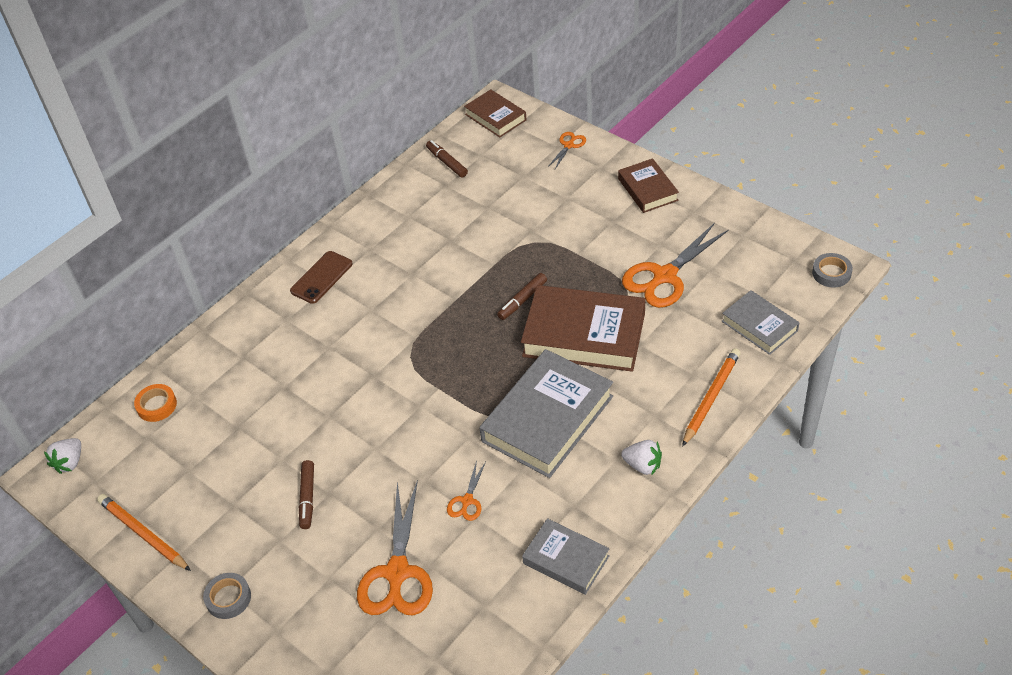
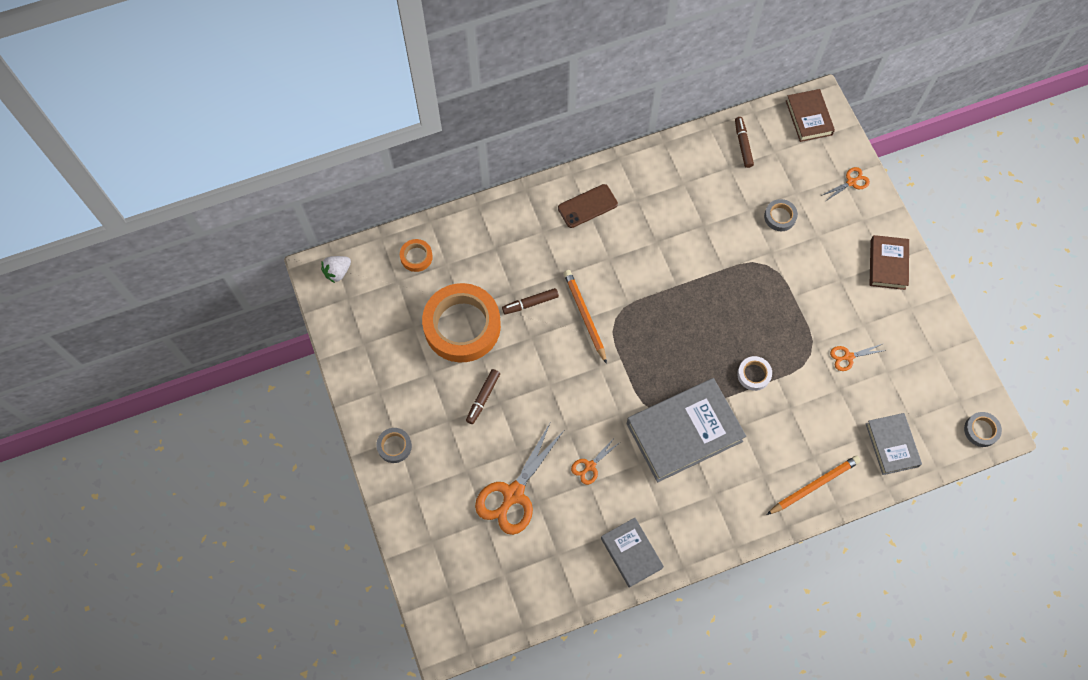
camera: 25 degrees right, 20 degrees up
(143, 534) = (361, 361): orange pencil -> orange pencil (584, 315)
(245, 443) = (462, 326): none -> orange tape
(520, 200) = (780, 217): none -> grey tape
(522, 300) = (726, 315): brown marker -> brown marker (530, 303)
(584, 335) = (754, 374): brown book -> white tape
(642, 465) = (729, 511): white strawberry -> none
(665, 276) = (848, 357): orange scissors -> orange scissors, size x0.48

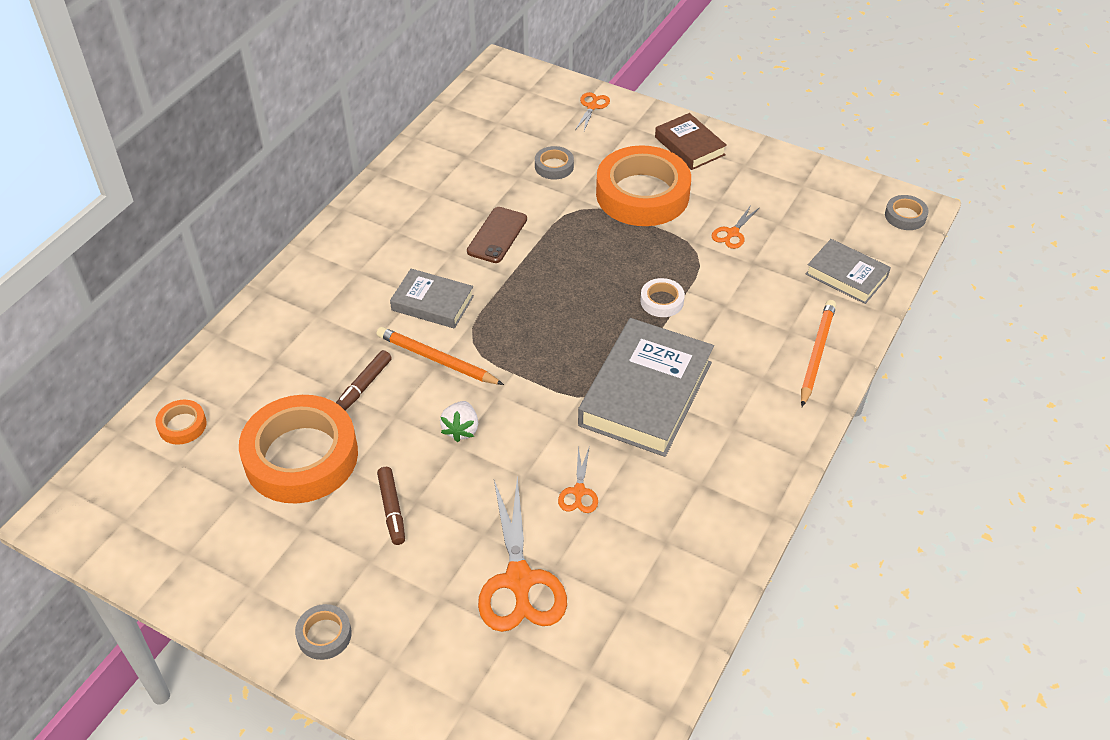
camera: 40 degrees left, 20 degrees down
(337, 272) = (87, 502): white strawberry -> white strawberry (461, 429)
(587, 206) = (347, 266): brown phone -> brown phone (497, 235)
(631, 553) = (707, 542): grey book -> grey book (432, 303)
(743, 144) = (461, 133): brown marker -> none
(808, 118) = (503, 82): brown book -> none
(818, 282) = (642, 194): none -> orange tape

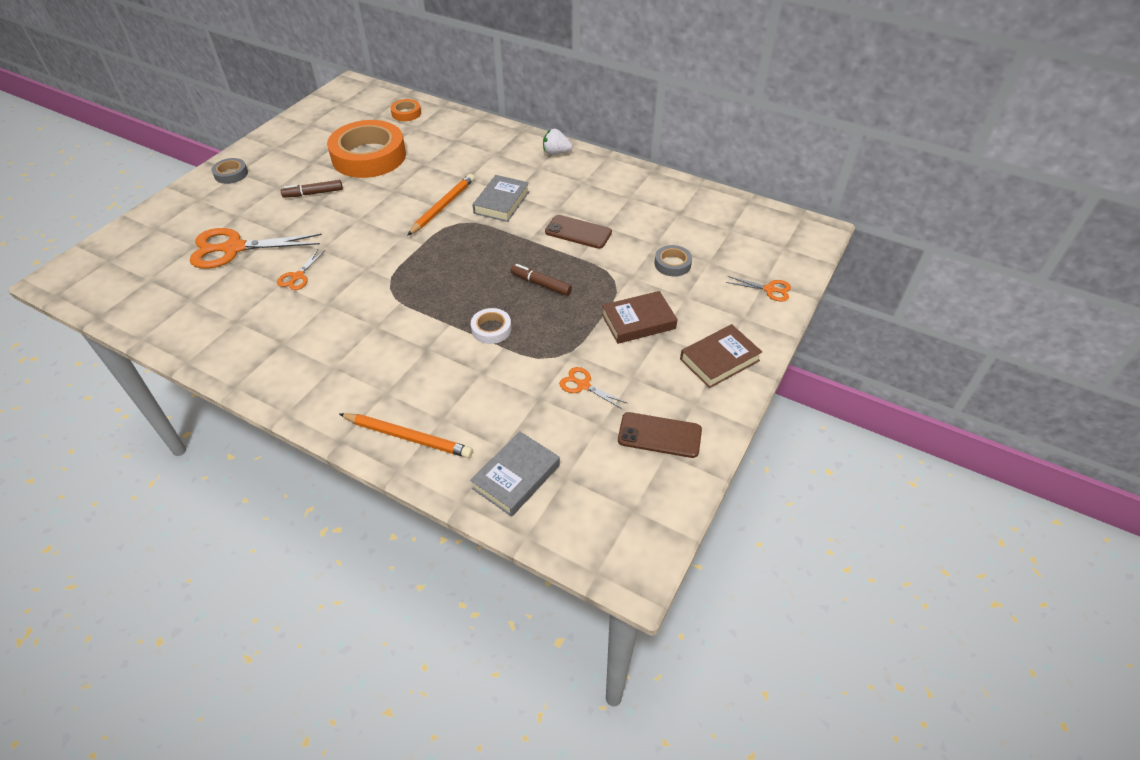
camera: 90 degrees right, 0 degrees up
(364, 386) = (424, 176): brown marker -> brown marker (541, 284)
(461, 429) = (373, 220): white strawberry -> white strawberry (556, 153)
(579, 491) = (298, 276): orange scissors -> orange scissors turned 75 degrees counterclockwise
(642, 194) = (638, 321): orange tape -> brown book
(646, 394) = (384, 315): grey book -> none
(784, 187) = (659, 435): none -> brown phone
(905, 216) = (617, 553): grey tape -> none

